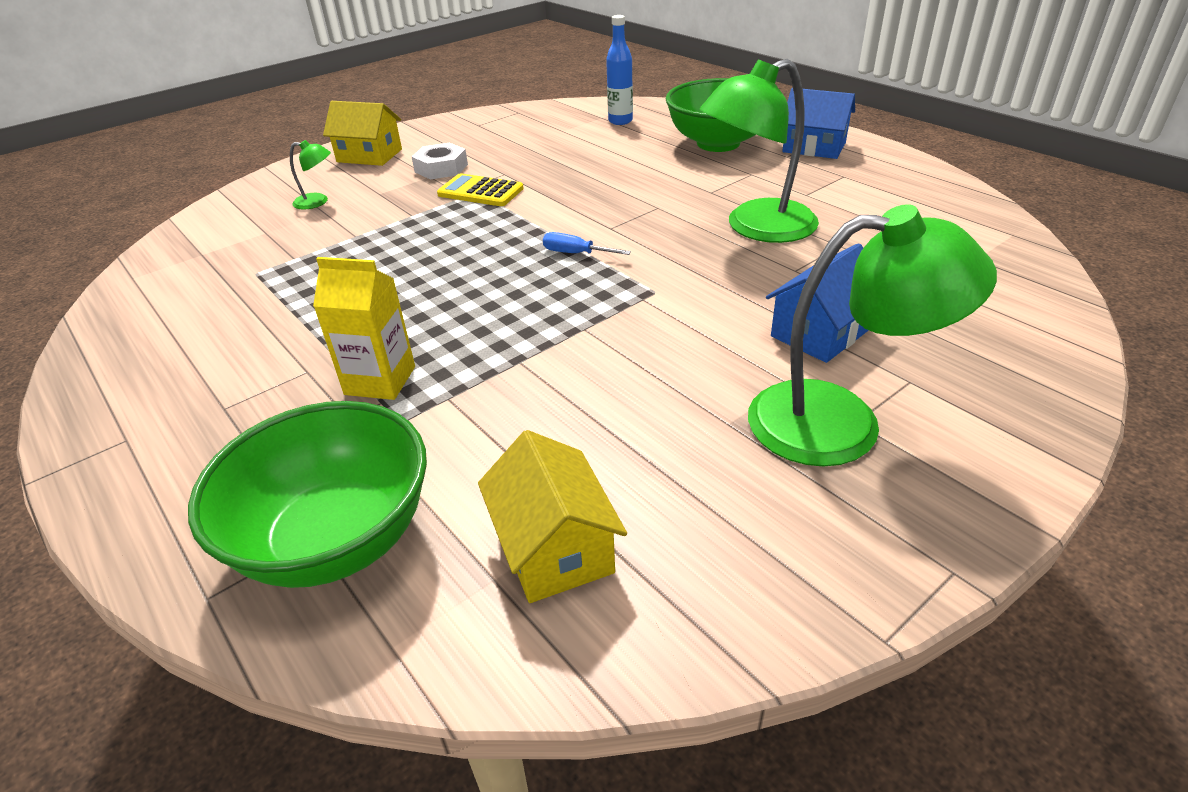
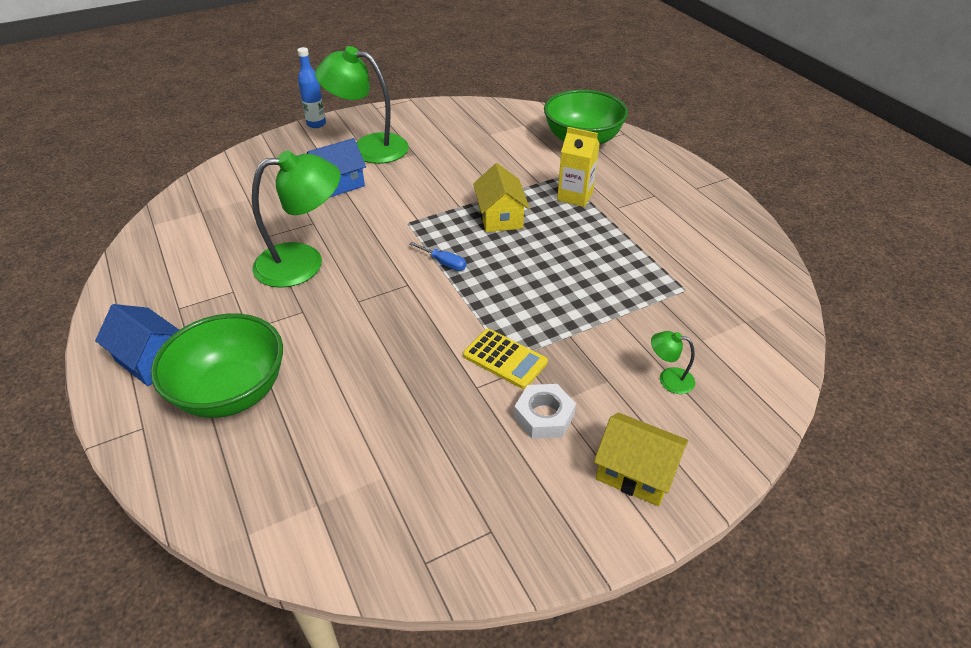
camera: 170 degrees left, 5 degrees up
(554, 547) = (501, 129): yellow house -> yellow house (500, 217)
(620, 121) = (300, 483): blue bottle -> blue bottle (316, 124)

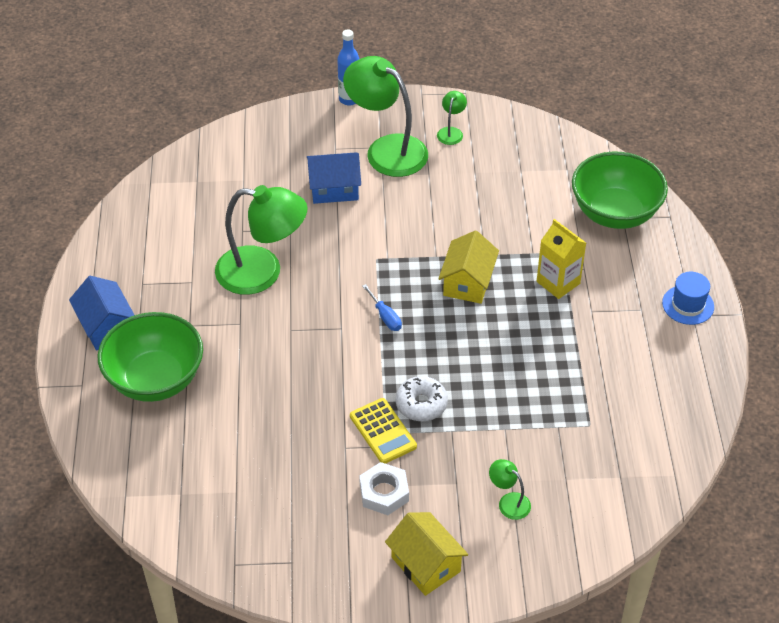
camera: 25 degrees right, 5 degrees up
(416, 124) = (451, 132): none -> green lamp
(525, 323) = (421, 404): none -> white donut
(686, 182) = (688, 305): none -> blue hat

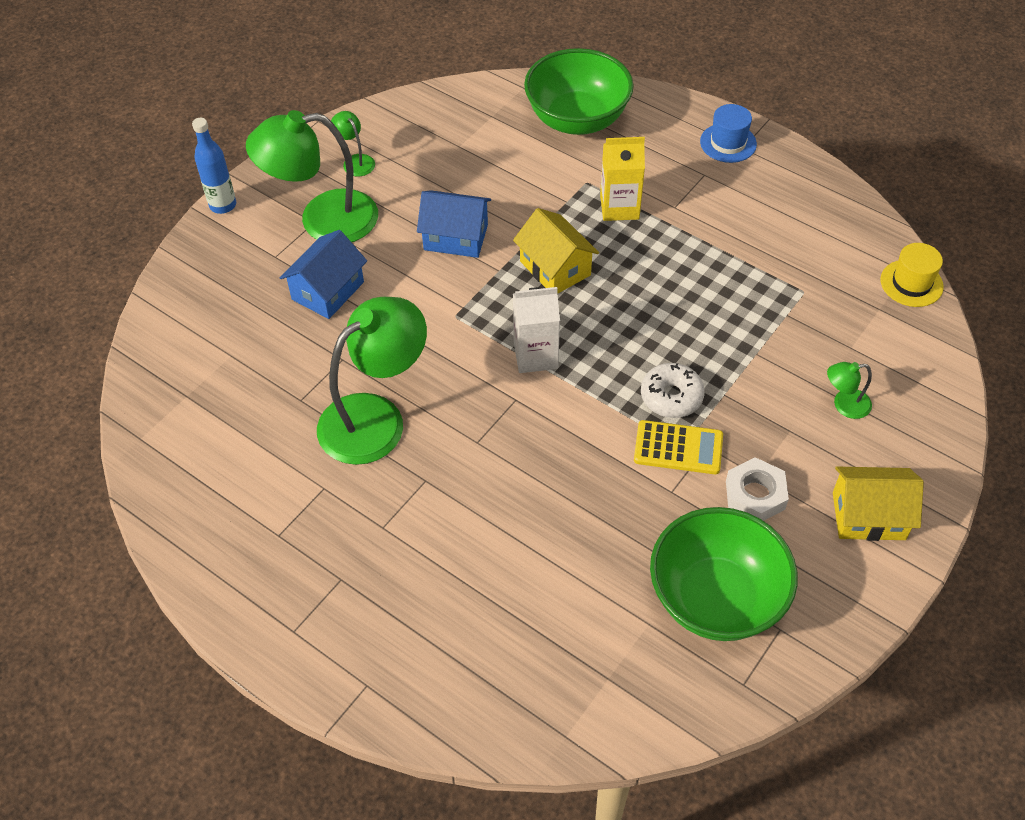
camera: 50 degrees left, 5 degrees up
(106, 327) = (305, 608): blue house -> blue house (455, 237)
(155, 379) = (428, 606): green bowl -> green bowl (716, 598)
(385, 316) = (535, 355): blue screwdriver -> white carton
(666, 483) = (911, 283): none -> yellow hat

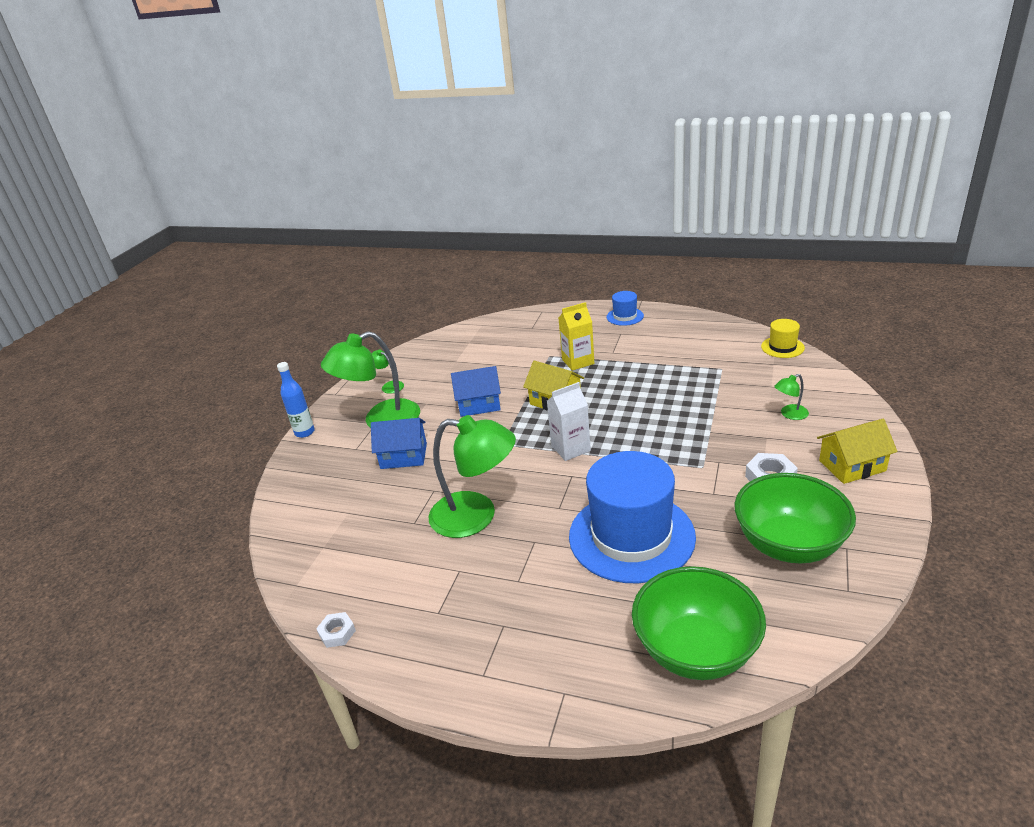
camera: 15 degrees left, 20 degrees down
(163, 519) = (337, 633): none -> white nut
(328, 291) = (404, 456): blue house -> blue house turned 75 degrees clockwise
(375, 418) = (476, 516): green lamp -> green lamp turned 75 degrees clockwise
(540, 516) = (631, 536): none -> blue hat
(577, 119) = (525, 330): green bowl -> green bowl (696, 650)
(671, 397) = (676, 443): white donut -> none
(678, 448) = (700, 468): yellow calculator -> none

